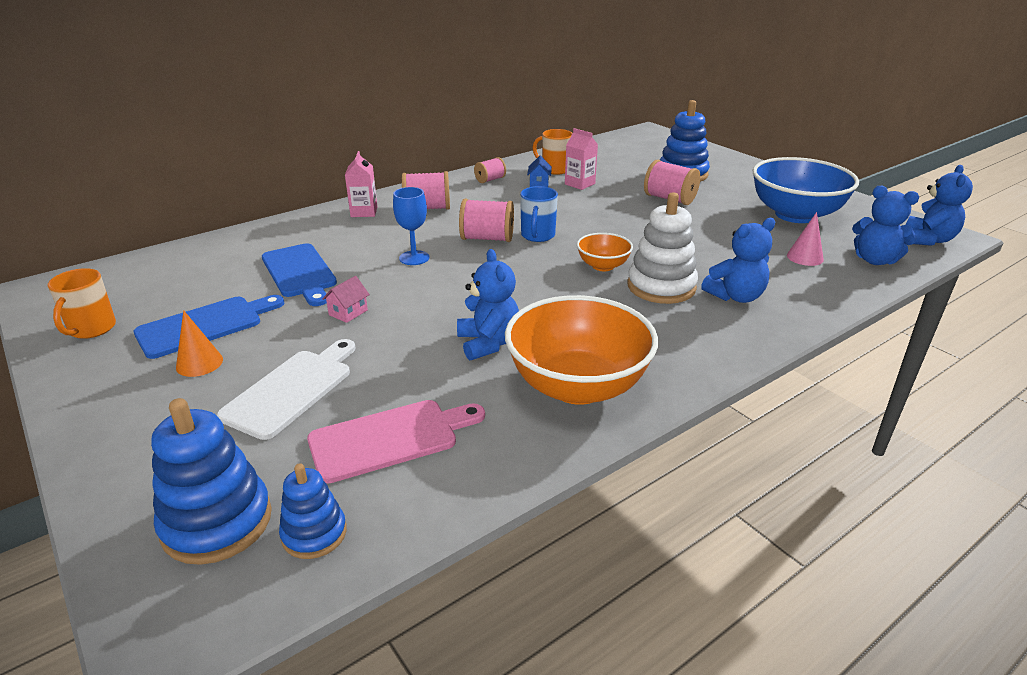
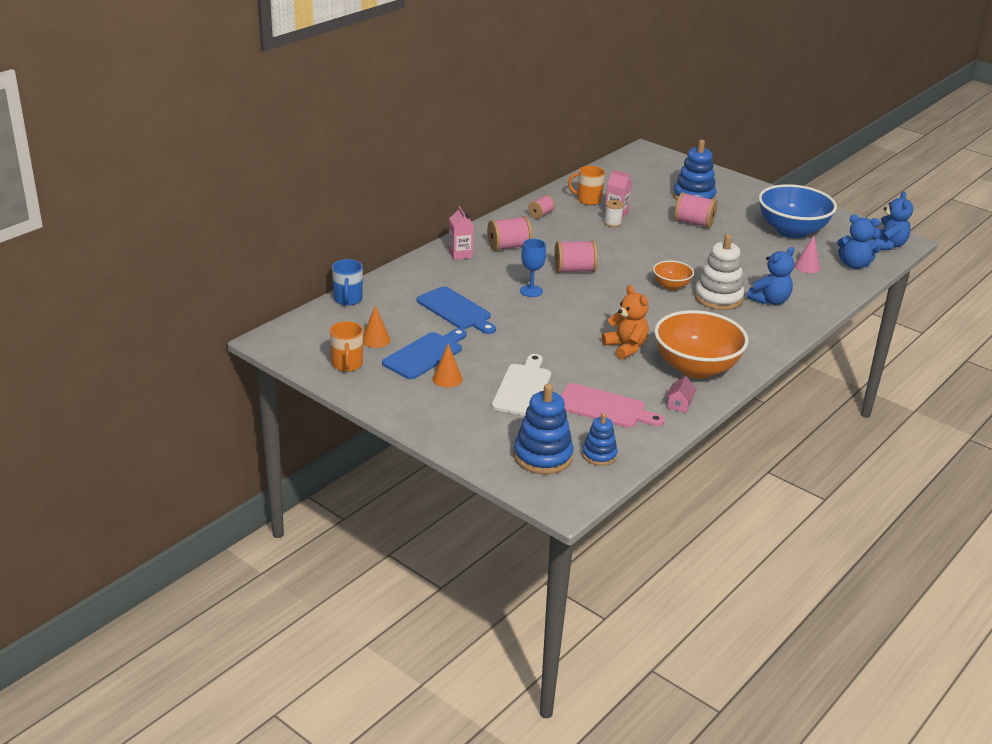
camera: 15 degrees left, 0 degrees up
(163, 300) = (375, 340): none -> orange cone
(348, 312) = (517, 336): pink house -> pink house (679, 404)
(390, 438) = (604, 407): pink cutting board -> pink cutting board turned 60 degrees clockwise
(488, 343) = (625, 347): blue teddy bear -> orange teddy bear
(537, 236) = (611, 264): blue mug -> blue mug (348, 299)
(539, 183) = (583, 215): blue house -> none
(569, 193) = (612, 223): none -> white spool

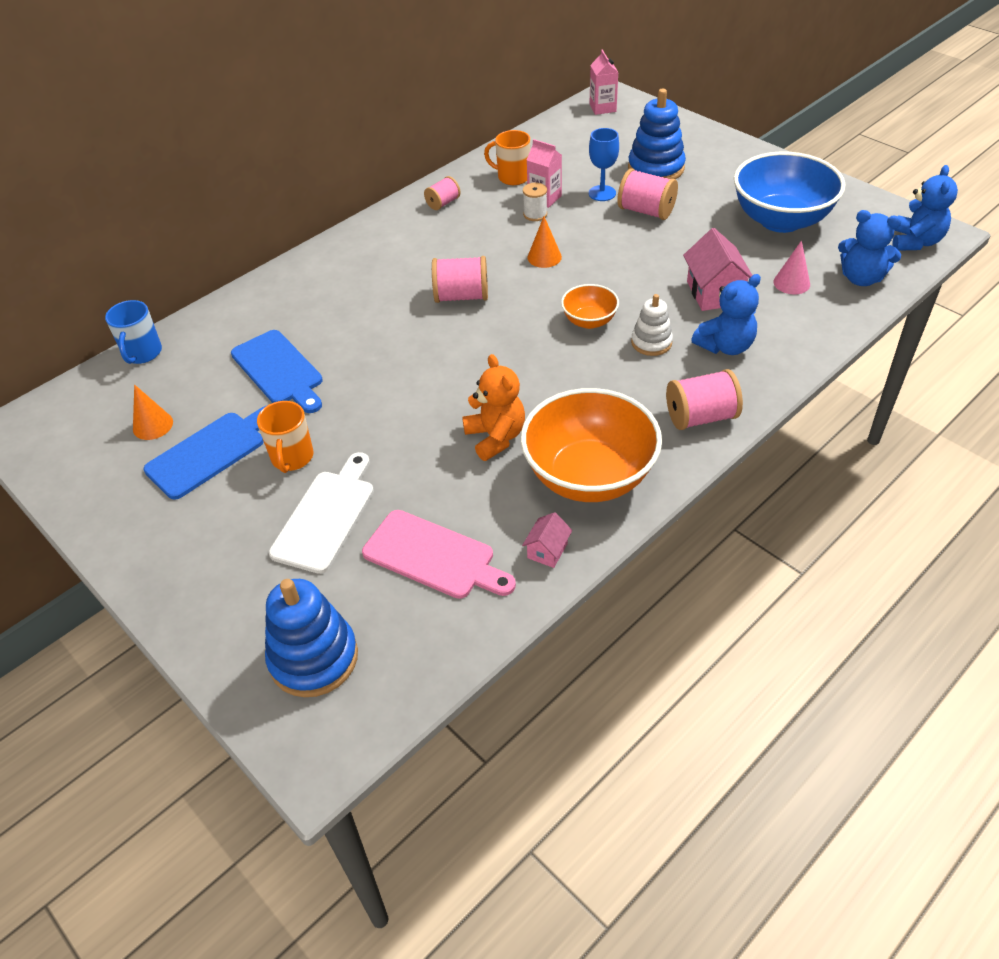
camera: 10 degrees right, 15 degrees up
(347, 364) = (98, 471): orange mug -> orange mug (292, 458)
(447, 379) = (225, 498): orange cone -> orange cone (544, 257)
(460, 254) = (317, 272): pink carton -> pink carton (602, 108)
(508, 247) = (384, 258): pink spool -> pink spool (700, 417)
(531, 291) = (392, 334): blue goblet -> blue goblet (602, 193)
(599, 455) = (399, 656): blue stacking toy -> none
(718, 298) = (651, 342): white stacking toy -> white stacking toy, size x0.59
(755, 271) = (714, 293): none -> pink house

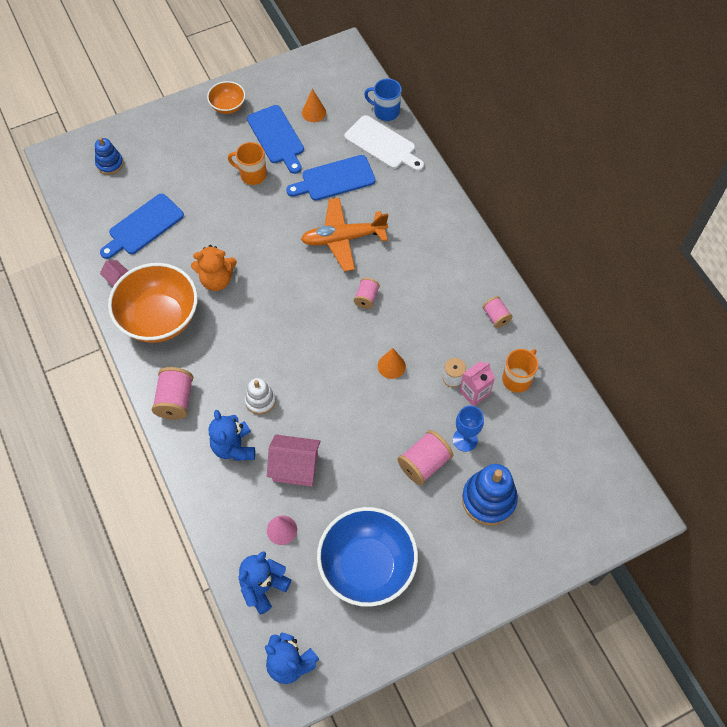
camera: 105 degrees right, 15 degrees up
(313, 658) = (110, 164): blue stacking toy -> blue stacking toy, size x0.59
(326, 516) = (198, 183): white cutting board -> white cutting board (382, 144)
(379, 337) = (343, 238): none -> orange plane
(434, 556) = (143, 226): pink cutting board -> blue cutting board
(461, 296) = (366, 298): pink spool -> pink spool, size x0.61
(589, 321) = (302, 370): orange bowl -> orange bowl (228, 106)
(602, 108) = (618, 497): pink carton -> none

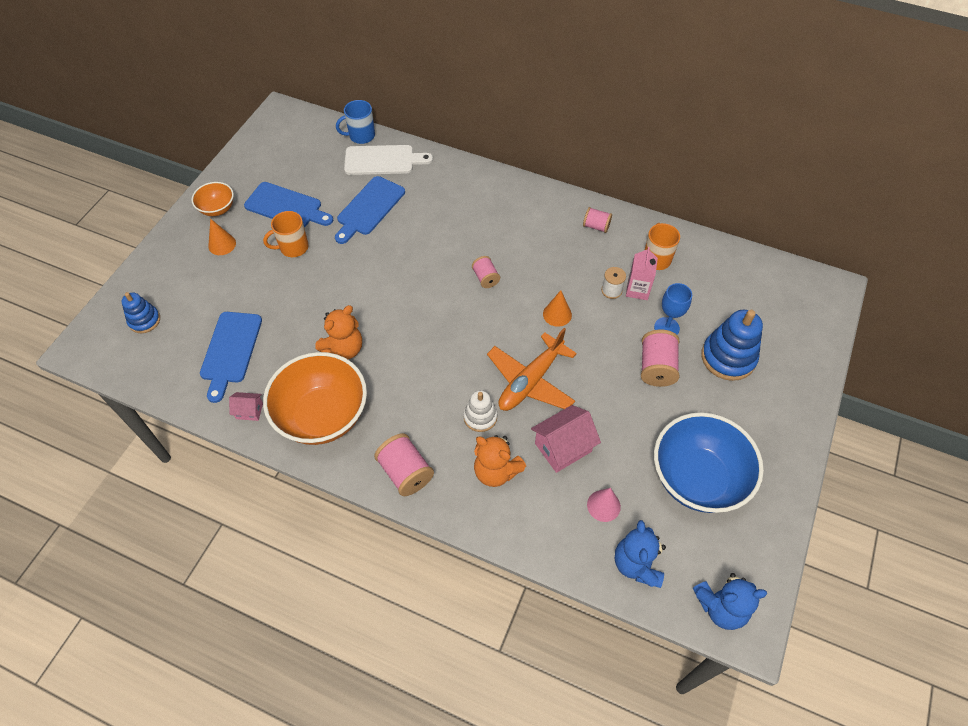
camera: 40 degrees left, 5 degrees down
(234, 447) = (496, 471): blue teddy bear -> orange teddy bear
(314, 112) = (300, 170): orange cone -> orange cone (222, 244)
(343, 238) = (421, 247): orange plane -> orange plane (531, 381)

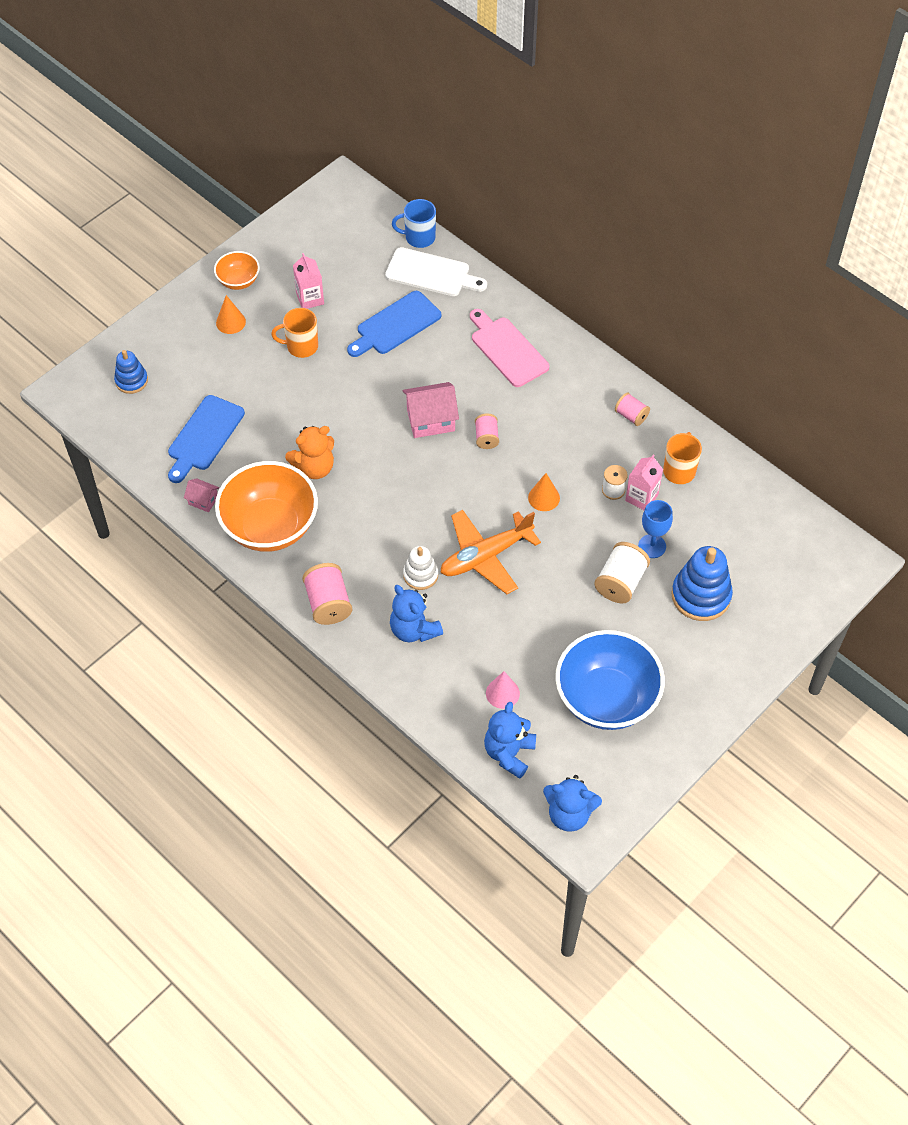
camera: 20 degrees right, 0 degrees up
(286, 207) = (310, 298): blue cutting board -> pink carton
(471, 202) = (507, 349): none -> pink cutting board
(496, 471) = (414, 630): orange teddy bear -> blue teddy bear
(563, 447) = (488, 628): pink house -> pink house (430, 420)
(656, 367) = (620, 582): pink spool -> white spool

